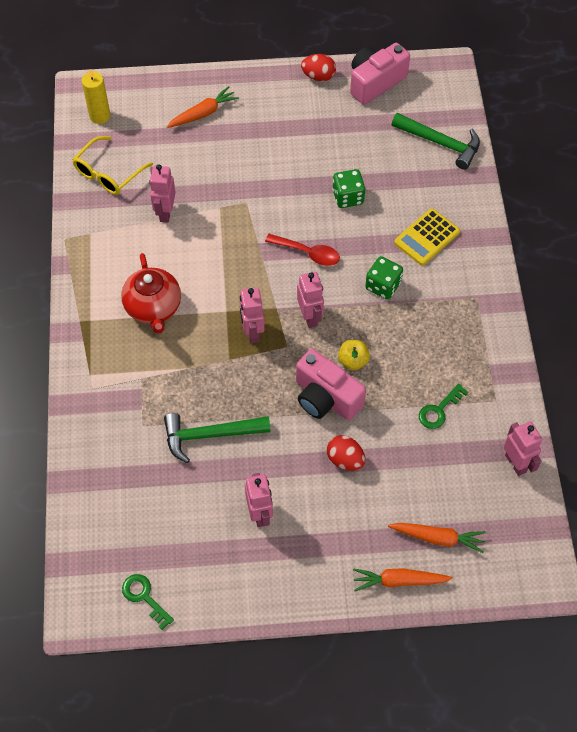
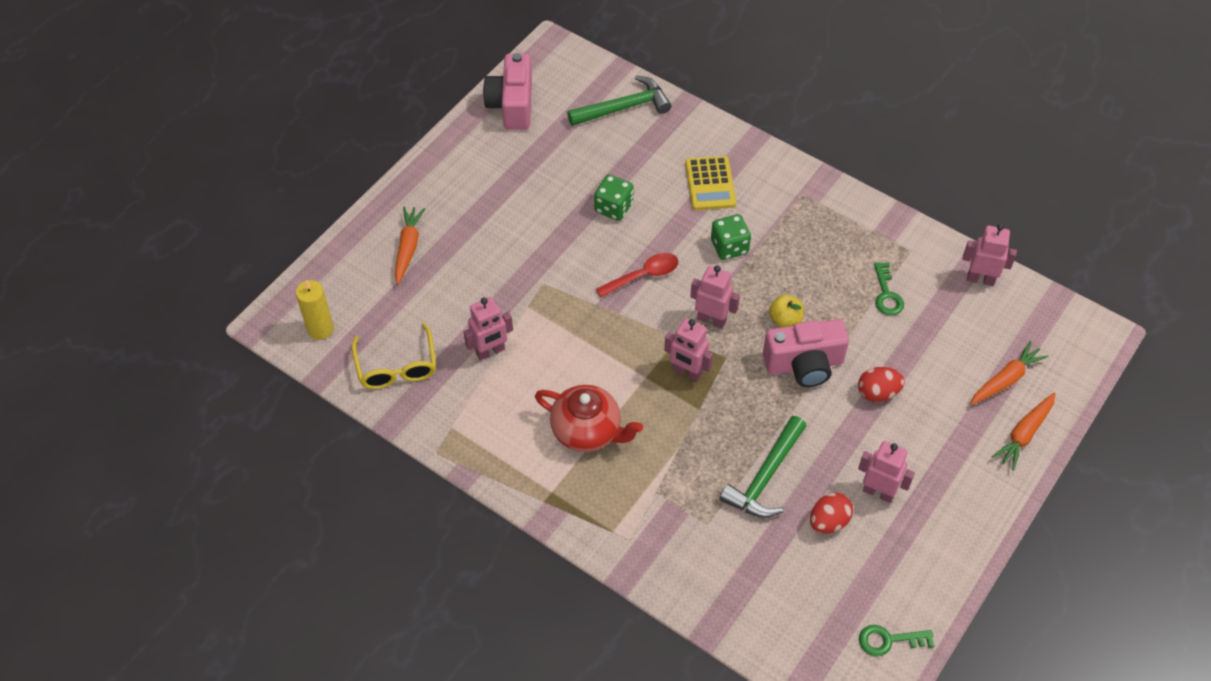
camera: 50 degrees left, 5 degrees down
(165, 213) = (490, 351): pink robot -> pink robot turned 75 degrees counterclockwise
(318, 76) = (461, 138): red egg -> red egg (828, 521)

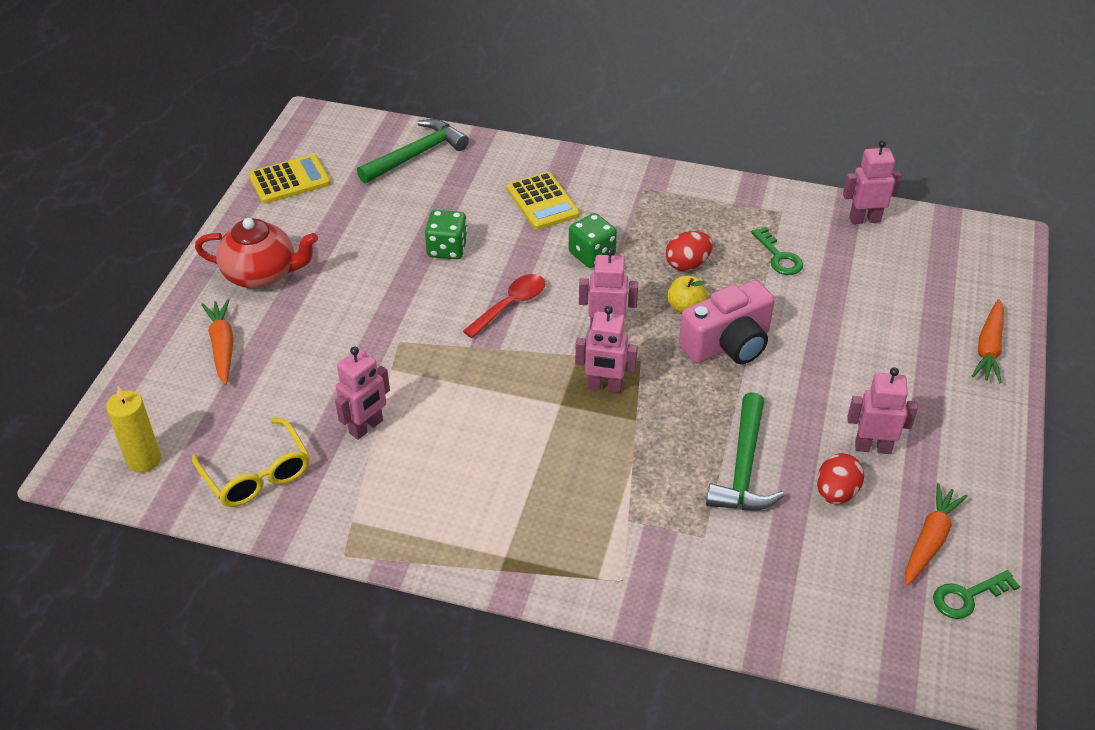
camera: 20 degrees left, 10 degrees down
(512, 105) = (289, 180): pink camera -> yellow calculator
(587, 431) = (519, 478): red teapot -> red teapot (261, 274)
(877, 393) = (819, 350): red egg -> red egg (687, 264)
(1005, 379) = (941, 303): orange carrot -> orange carrot (929, 540)

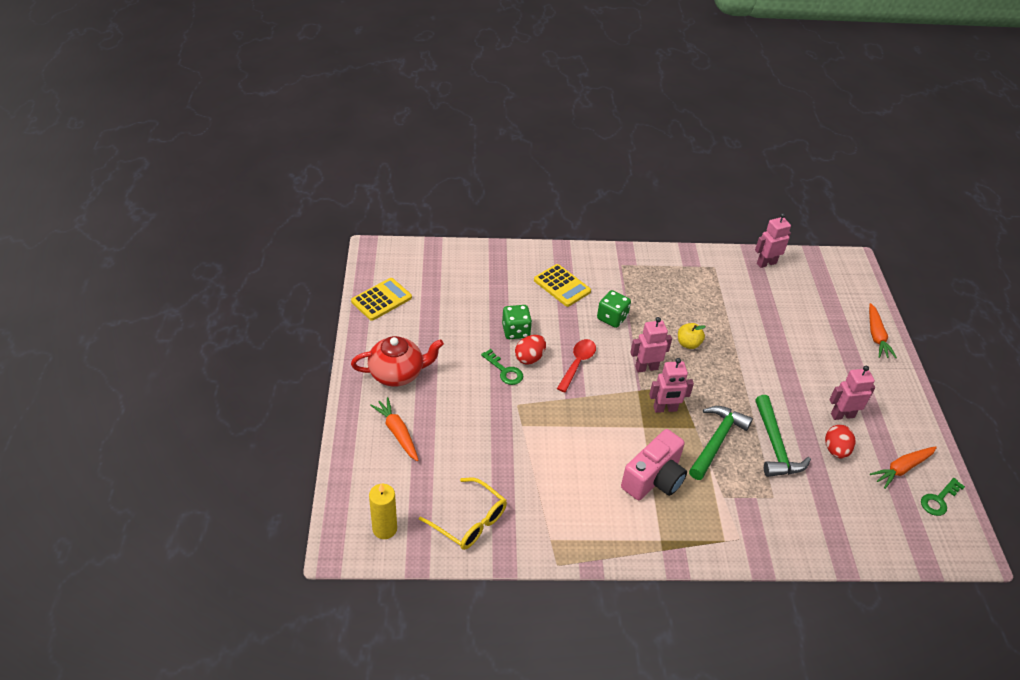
camera: 20 degrees left, 0 degrees up
(366, 427) = (526, 470): pink robot -> none
(416, 155) = (460, 266): green hammer -> green hammer (716, 441)
(687, 264) = (675, 313): red egg -> red egg (529, 358)
(728, 344) = (726, 364): pink camera -> pink camera (654, 479)
(779, 257) = (728, 298): green key -> green key (504, 371)
(929, 540) = (902, 469): orange carrot -> orange carrot turned 135 degrees counterclockwise

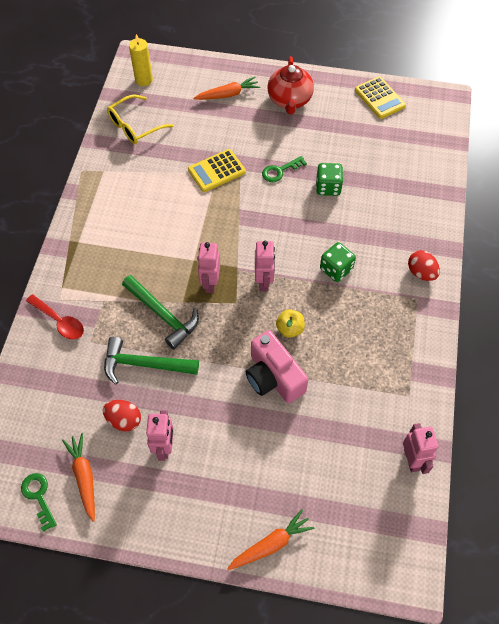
camera: 105 degrees right, 15 degrees up
(529, 358) = (292, 191): red egg -> red egg (421, 273)
(562, 286) = (387, 236): yellow calculator -> yellow calculator (217, 171)
(577, 363) = (279, 226): red spoon -> red spoon (59, 321)
(654, 479) = (137, 253): pink camera -> pink camera (273, 377)
(876, 336) = (271, 544): orange carrot -> orange carrot turned 135 degrees clockwise

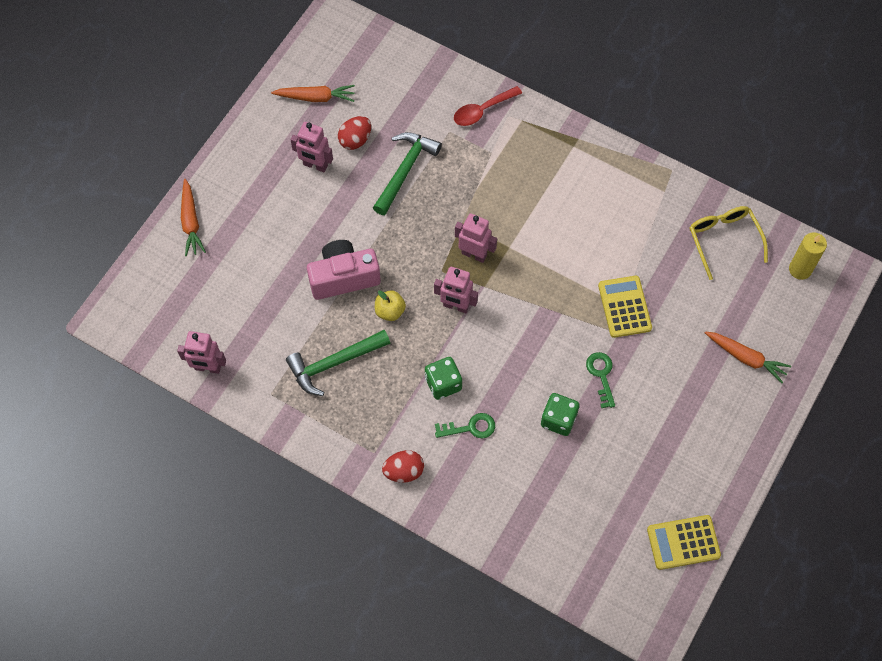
camera: 110 degrees right, 5 degrees up
(38, 496) = (314, 61): green key -> green key (470, 427)
(163, 315) = (453, 200): green hammer -> green hammer (334, 363)
(228, 94) = (746, 358): orange carrot -> orange carrot turned 60 degrees counterclockwise
(289, 100) = (713, 428): red teapot -> none

